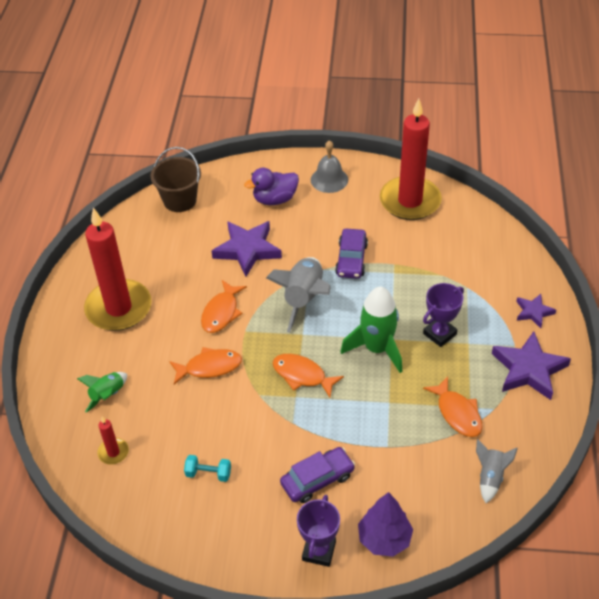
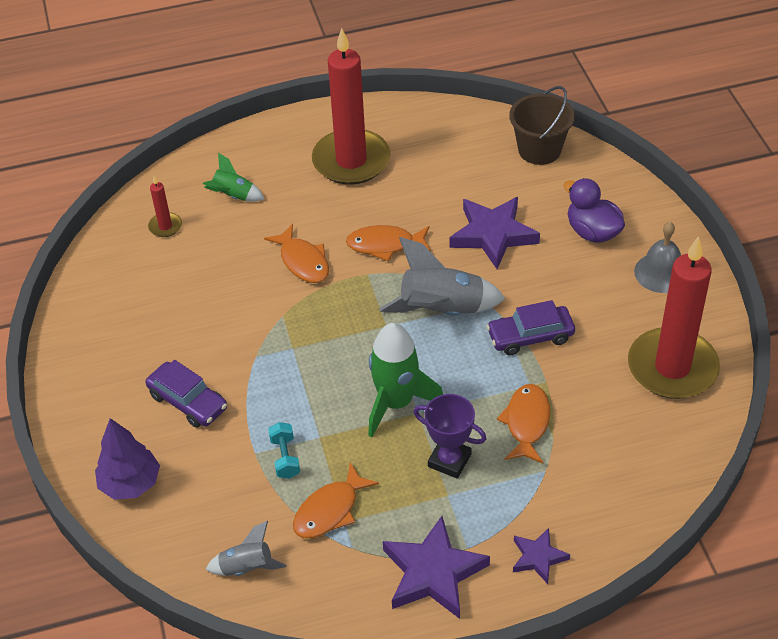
camera: 70 degrees right, 0 degrees up
(208, 473) = (165, 308): turquoise dumbbell -> turquoise dumbbell (285, 458)
(302, 375) = (325, 345): orange fish -> orange fish (526, 423)
(319, 551) = (99, 429): purple trophy -> none

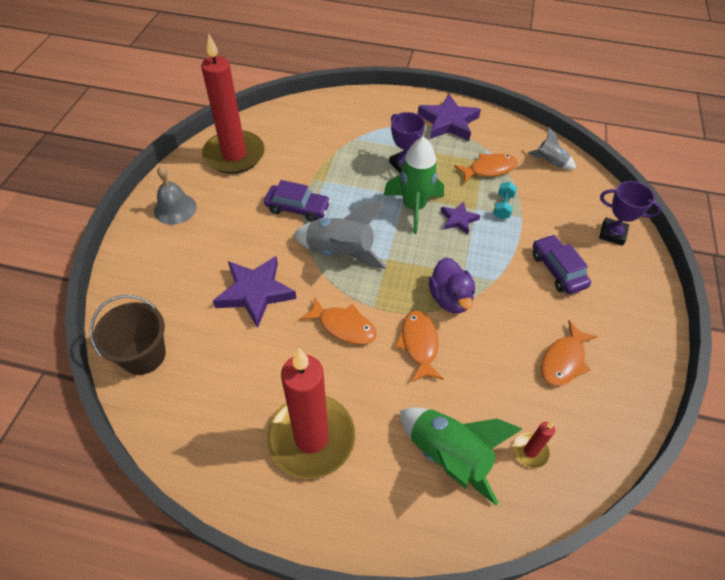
camera: 155 degrees left, 5 degrees up
(130, 483) = (612, 234): purple tree -> purple trophy
(233, 196) = (448, 455): green rocket -> green rocket, size x1.80
(526, 423) = (344, 164): orange fish -> orange fish (563, 360)
(538, 557) = (390, 108): purple star -> purple star (458, 220)
(592, 232) = (184, 259): purple duck -> purple duck (450, 298)

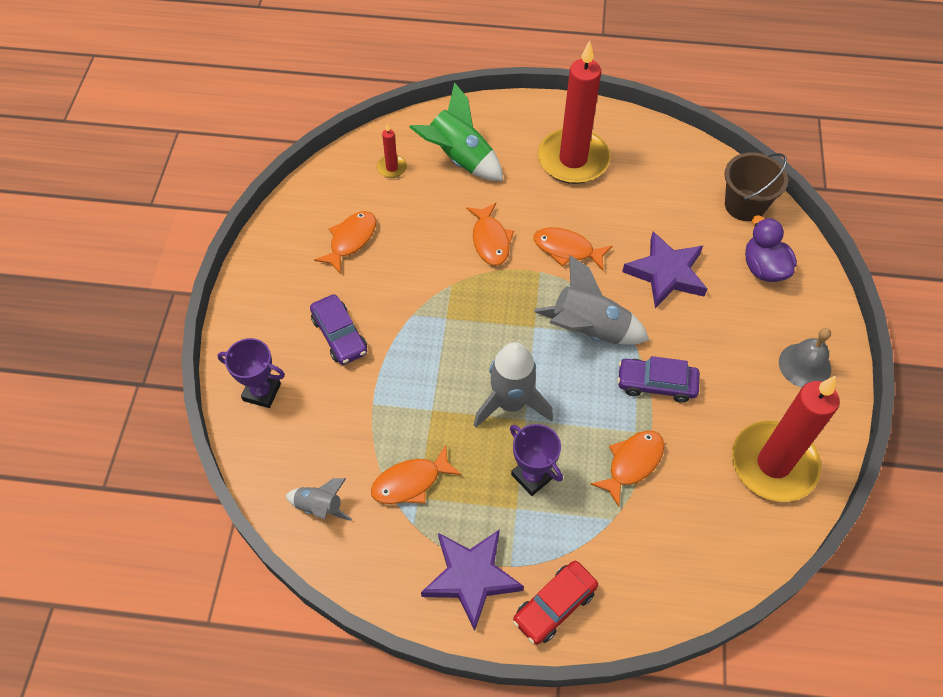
camera: 175 degrees right, 5 degrees up
(332, 164) = (632, 463): none -> orange fish
(399, 107) = (554, 605): none -> red car
(414, 207) = (511, 403): green rocket -> grey rocket
(450, 298) = (461, 289): purple duck -> purple duck (763, 268)
(458, 220) = (453, 390): purple star -> none
(503, 206) = (395, 418): turquoise dumbbell -> none

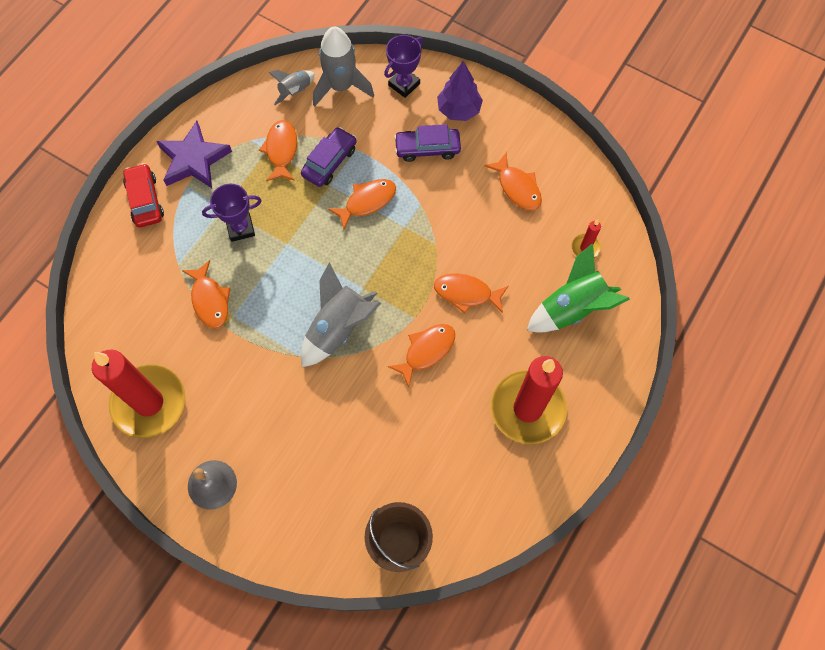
camera: 115 degrees right, 10 degrees up
(275, 325) = (459, 110): none -> purple tree
(434, 365) = (367, 202): none -> orange fish
(511, 403) = (305, 240): grey rocket -> grey rocket (341, 86)
(656, 384) = (262, 353): purple car -> purple car (329, 162)
(666, 273) = (360, 422): purple star -> none
(763, 268) = (322, 513): purple duck -> none

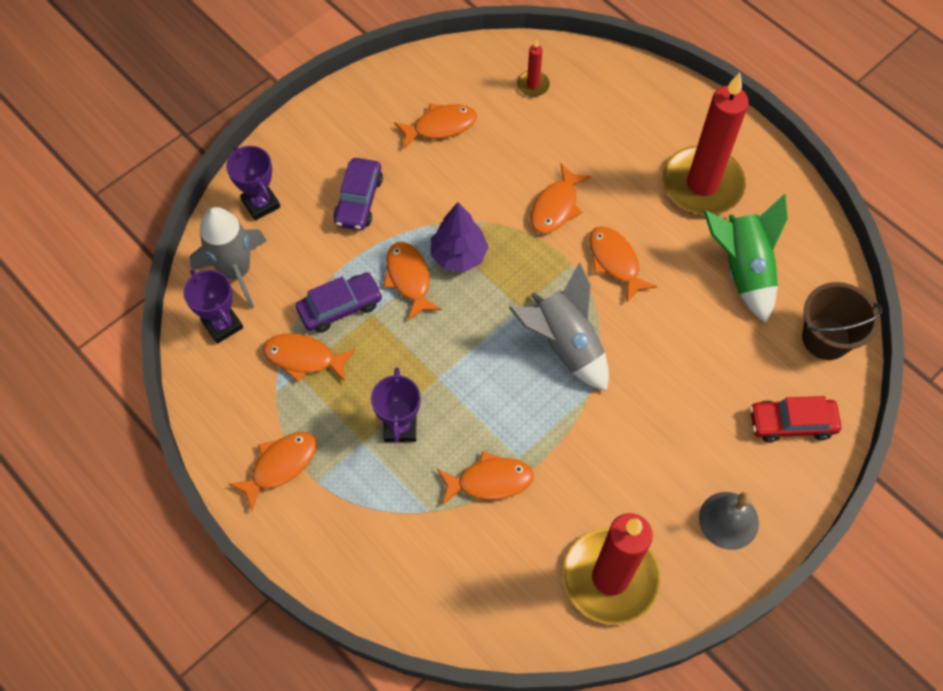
camera: 75 degrees left, 5 degrees down
(145, 200) = (320, 538): red car -> red car (791, 423)
(194, 160) = (280, 466): purple star -> orange fish
(295, 91) = (222, 325): grey rocket -> purple trophy
(329, 162) = (340, 307): purple car -> purple car turned 105 degrees clockwise
(459, 110) = (318, 156): purple tree -> purple tree (459, 255)
(572, 308) = (599, 115): green rocket -> green rocket (742, 269)

